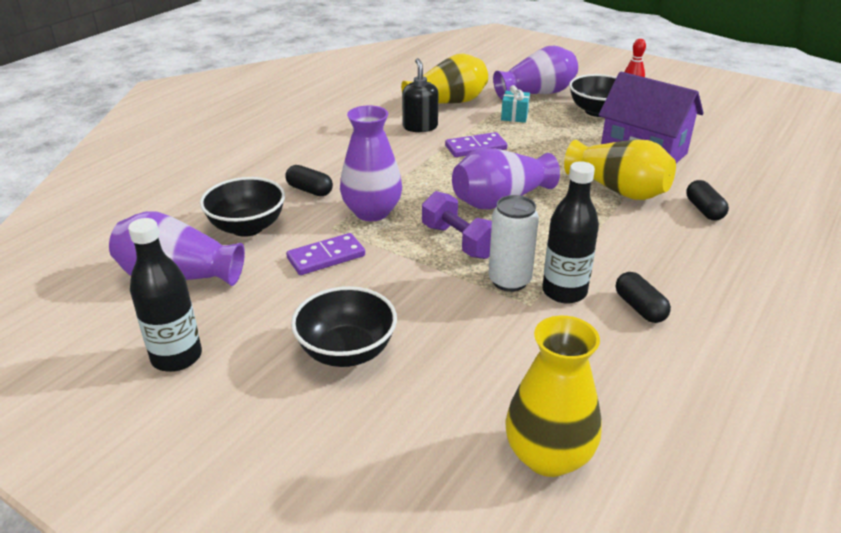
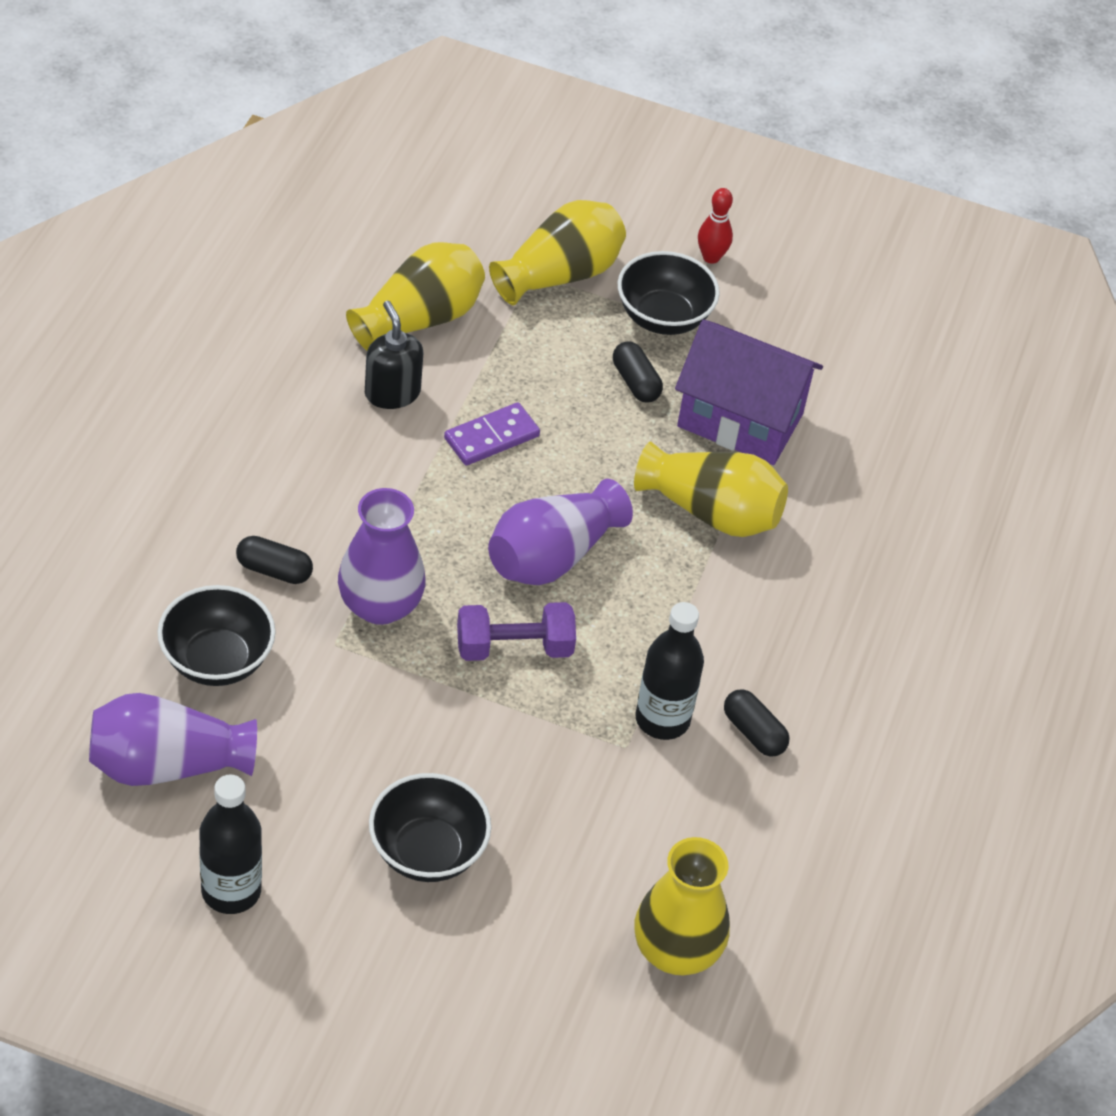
camera: 20 degrees left, 15 degrees up
(326, 257) = (347, 702): purple domino -> none
(459, 241) = (514, 648): purple dumbbell -> purple dumbbell turned 45 degrees counterclockwise
(509, 281) = (593, 711): white can -> none
(514, 116) = (535, 346): turquoise gift -> none
(537, 93) = (559, 275): purple vase -> yellow vase
(704, 210) = (827, 540): black capsule -> black capsule (635, 382)

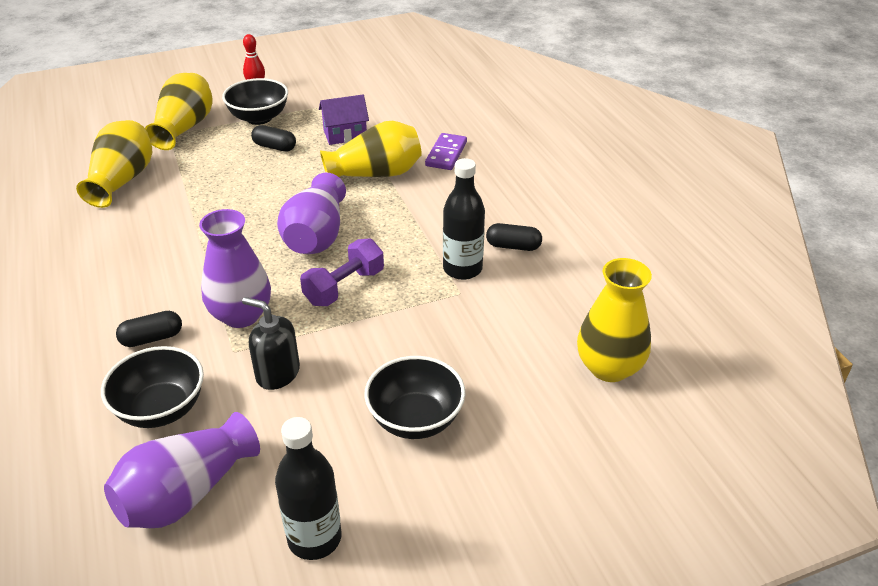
camera: 35 degrees left, 10 degrees down
(392, 393) = (140, 218): black soap dispenser -> black soap dispenser (277, 373)
(491, 437) = (222, 206): purple domino -> purple domino (446, 154)
(740, 420) = (345, 135): purple house -> purple house, size x0.58

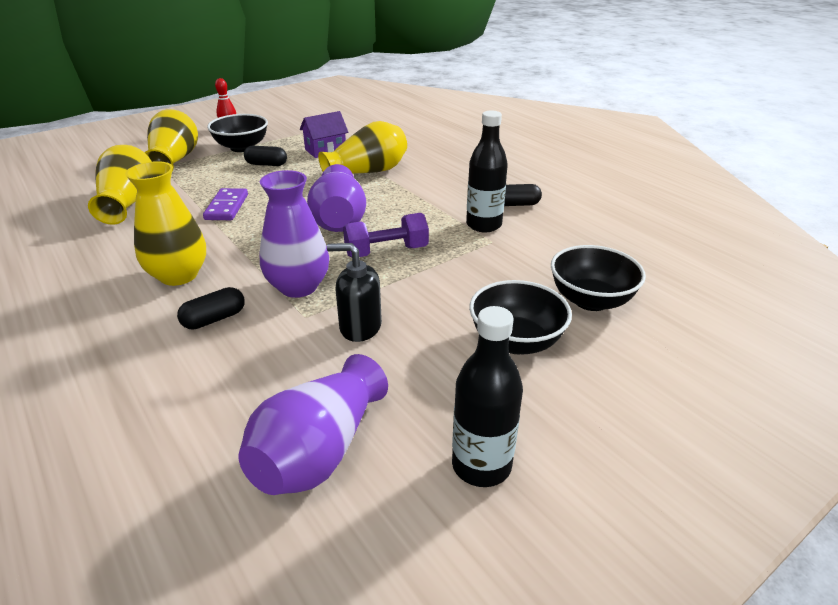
camera: 15 degrees left, 5 degrees down
(161, 409) = (252, 378): black bowl -> black bowl (591, 300)
(344, 287) = (386, 252): purple dumbbell -> purple dumbbell turned 45 degrees clockwise
(446, 154) = (420, 153): purple domino -> purple domino (227, 207)
(609, 367) = (655, 274): yellow vase -> yellow vase (178, 275)

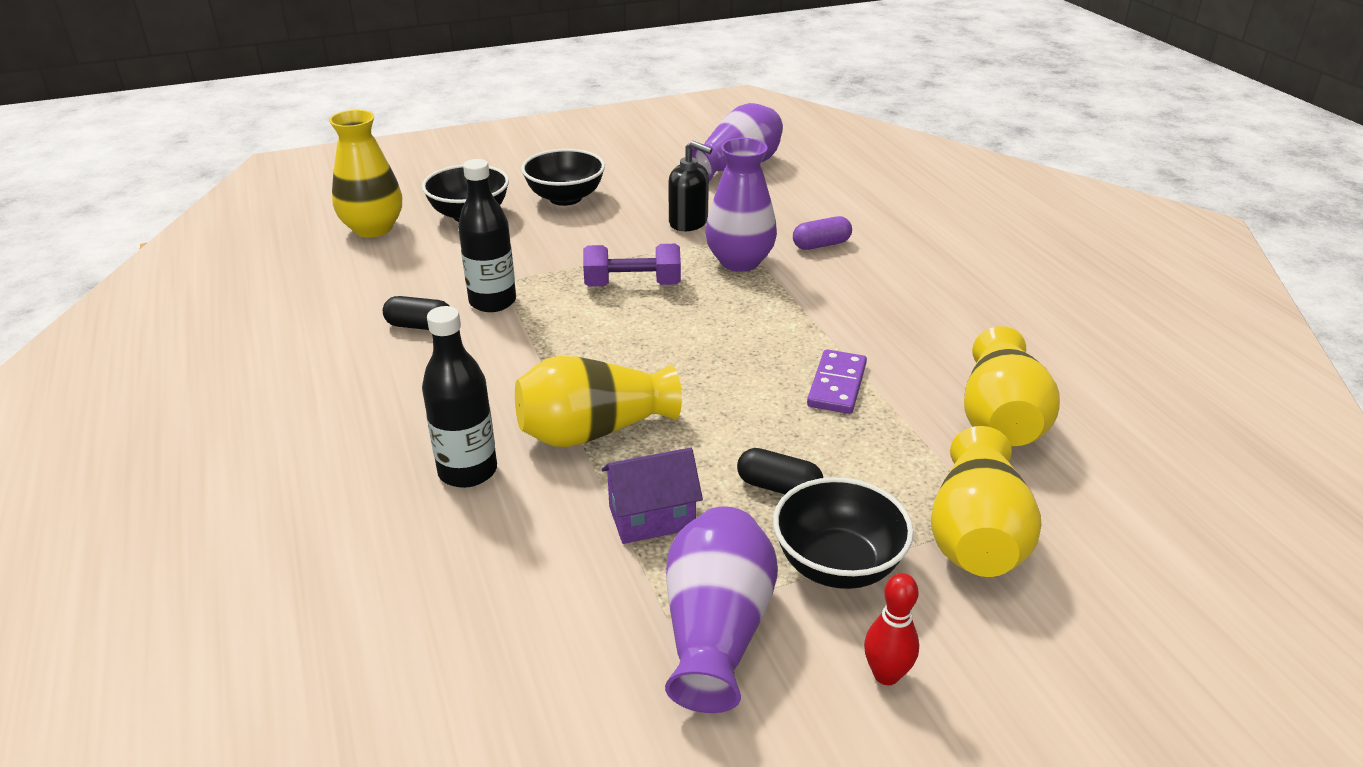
camera: 165 degrees left, 0 degrees up
(178, 275) = (871, 290): yellow vase -> yellow vase (373, 228)
(214, 319) = (821, 245): black capsule -> purple capsule
(339, 219) = (674, 338): purple vase -> purple vase (716, 631)
(481, 465) = (641, 151): black bottle -> black bottle (467, 471)

